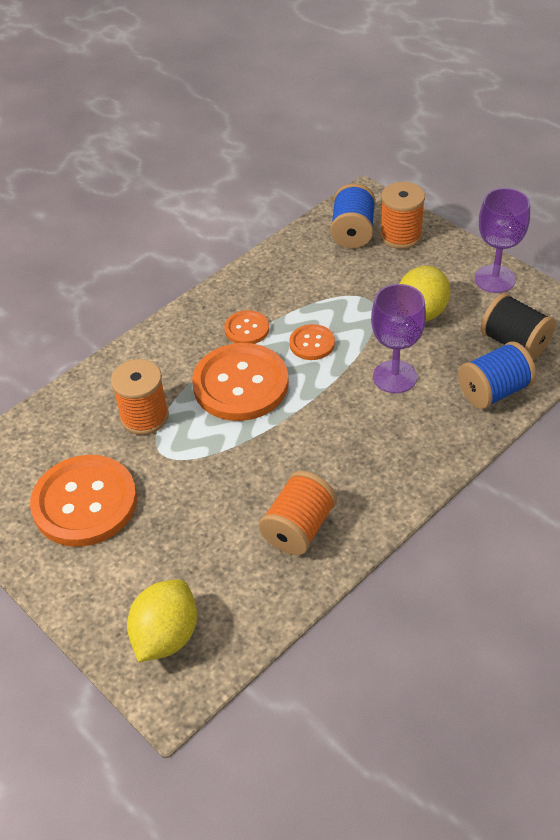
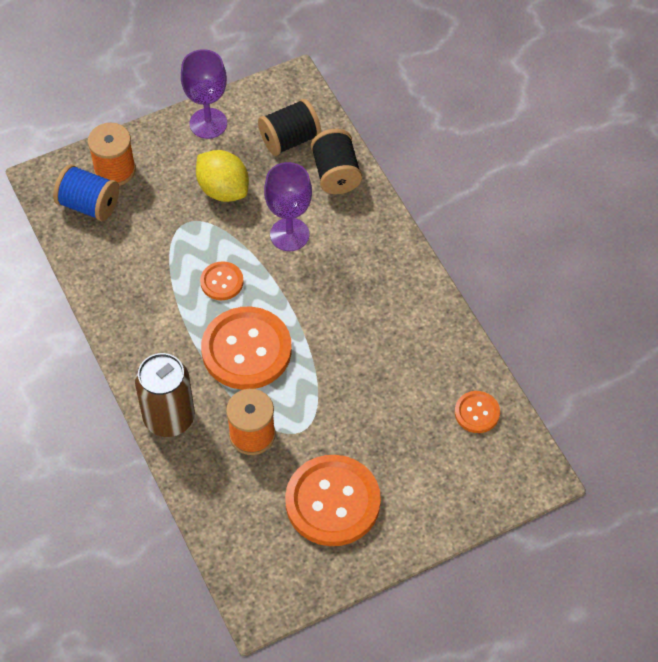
camera: 75 degrees left, 10 degrees up
(144, 352) = (169, 418): none -> brown can
(166, 636) = (487, 468): yellow lemon -> none
(247, 329) = (179, 327): orange button -> orange button (477, 413)
(298, 528) = (420, 351): orange spool -> none
(494, 391) = (336, 173): blue spool -> black spool

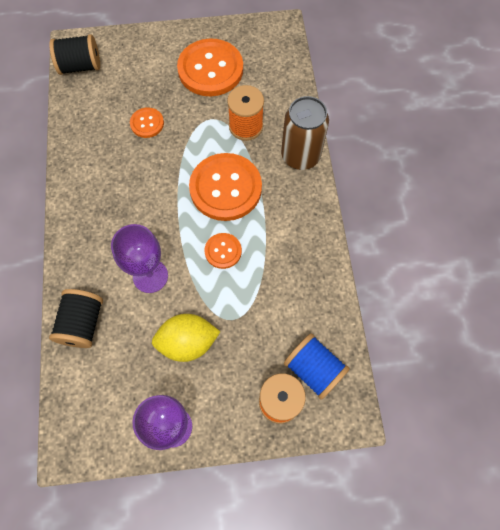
camera: 160 degrees left, 10 degrees up
(223, 189) = (188, 342): yellow lemon -> yellow lemon turned 75 degrees counterclockwise
(289, 140) = (105, 377): black spool -> black spool (80, 66)
(477, 413) = (87, 94): orange button -> orange button (147, 123)

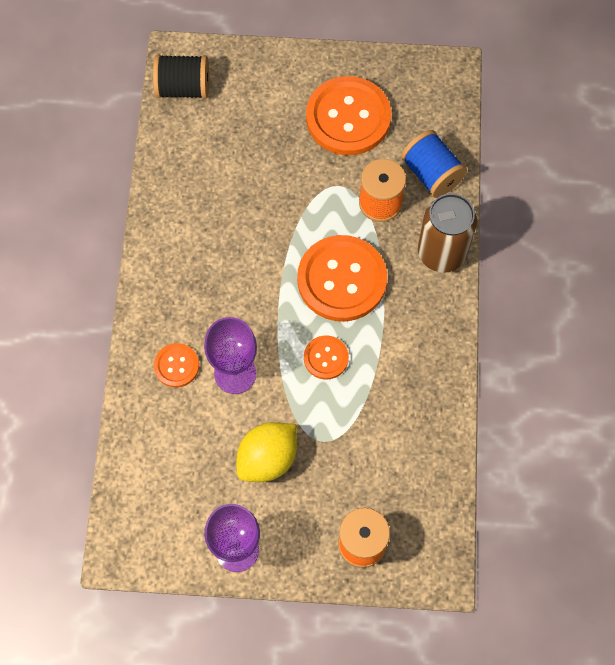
camera: 10 degrees right, 0 degrees up
(83, 324) = (150, 416): black spool -> none
(147, 123) = (257, 179): orange button -> orange button (176, 366)
(188, 342) = (268, 459): yellow lemon -> yellow lemon turned 45 degrees counterclockwise
(313, 369) = (408, 514): blue spool -> blue spool (431, 174)

